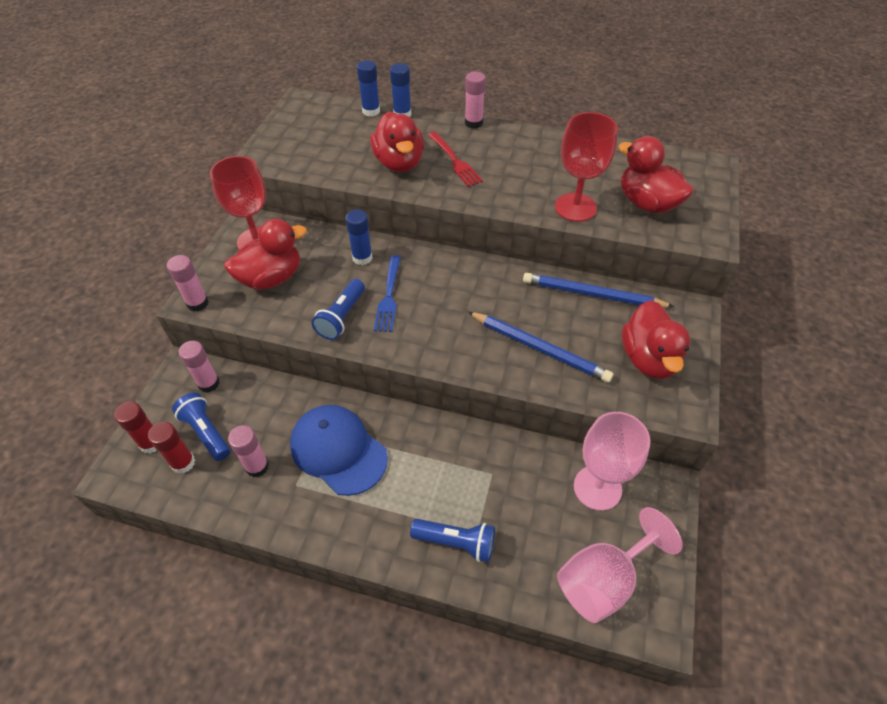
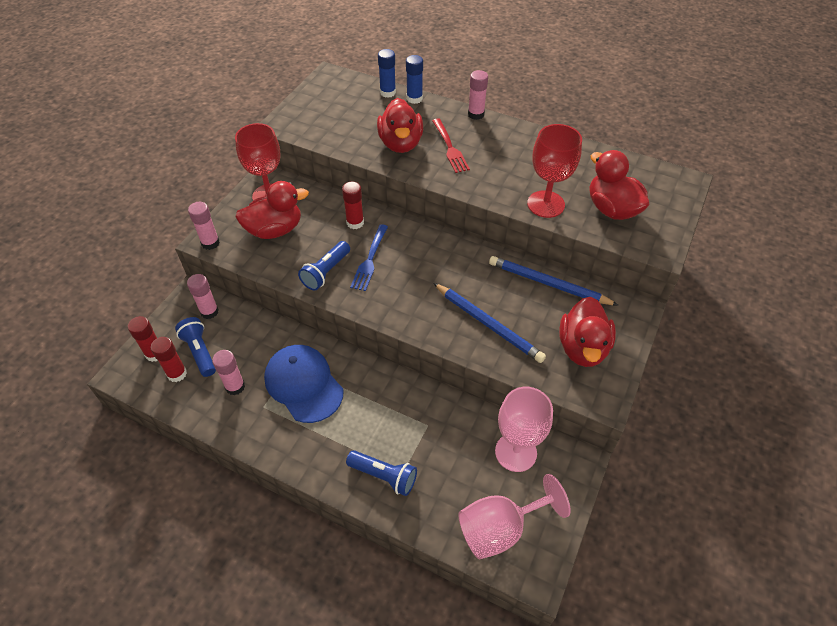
camera: 10 degrees right, 0 degrees up
(362, 258) = (355, 223): blue glue stick -> red glue stick

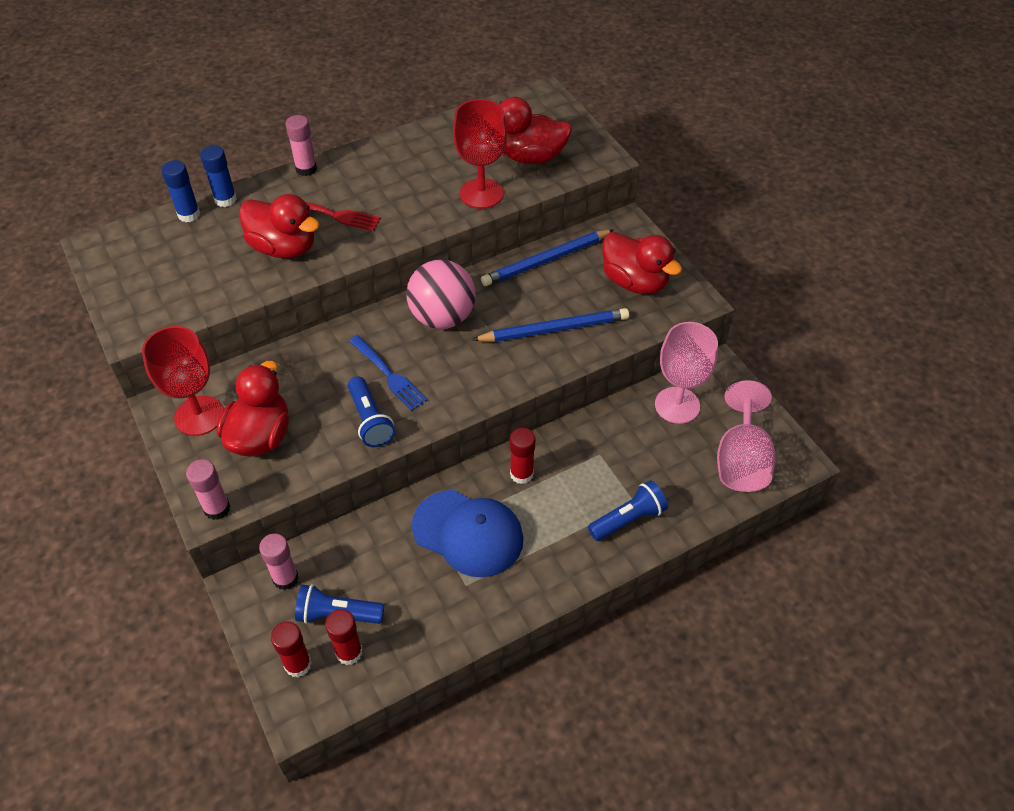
camera: 55 degrees left, 0 degrees up
(235, 386) = (417, 600): pink glue stick -> none
(303, 384) = (468, 533): blue cap -> blue cap turned 150 degrees counterclockwise
(355, 223) = (323, 360): red glue stick -> red glue stick (521, 474)
(442, 258) = (442, 317): none -> pink ball

